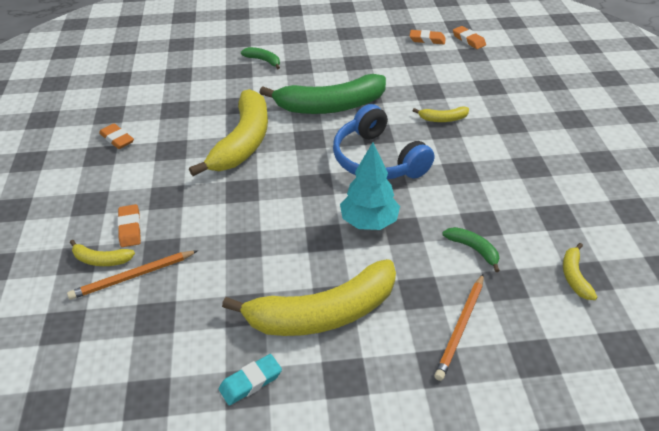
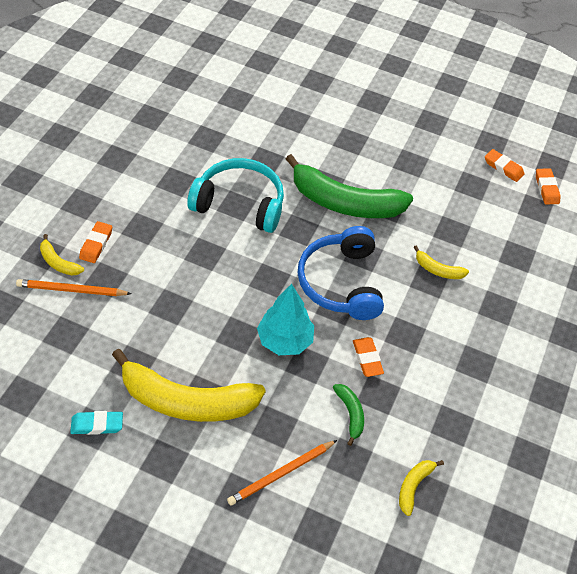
camera: 25 degrees right, 10 degrees up
(117, 139) = (140, 147): orange eraser -> orange eraser (367, 359)
(243, 142) = (240, 203): yellow banana -> turquoise headphones
(263, 61) = (323, 118): green banana -> none

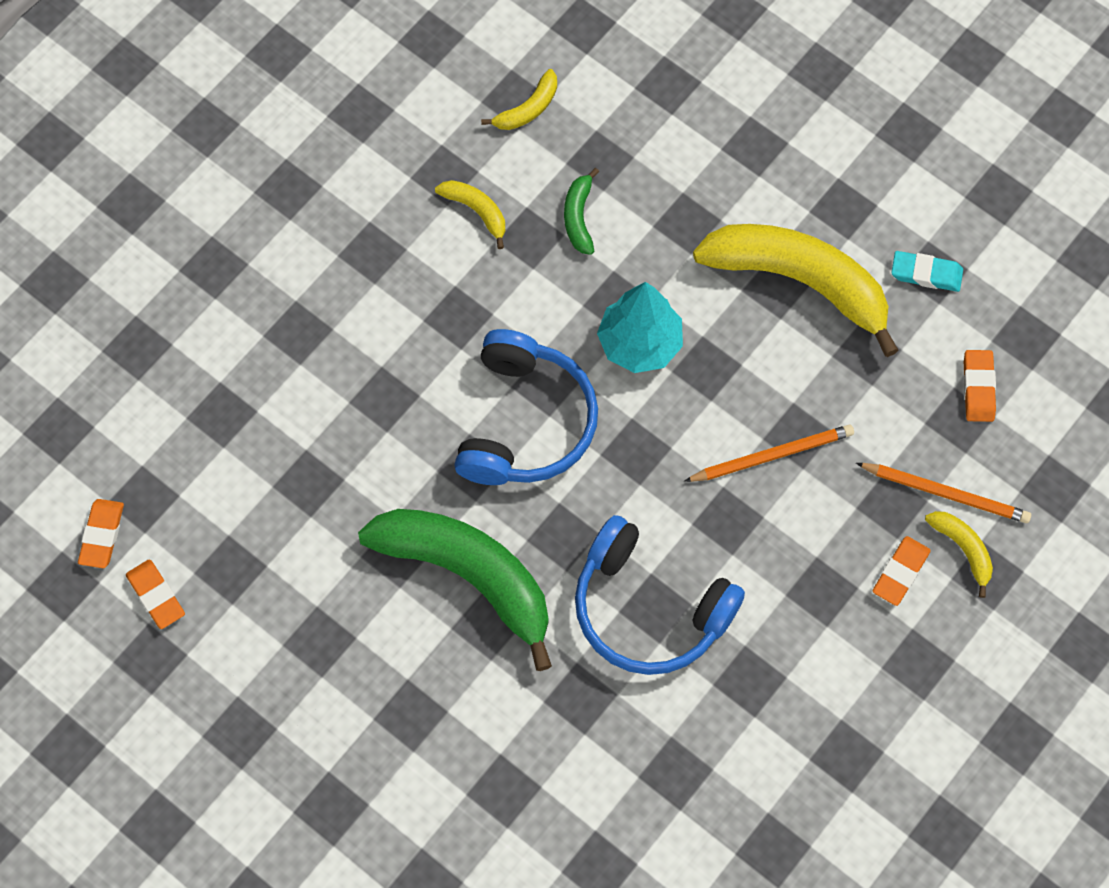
camera: 160 degrees left, 15 degrees up
(240, 203) = (649, 609): turquoise headphones -> blue headphones
(281, 474) = (694, 159): orange pencil -> orange pencil (772, 455)
(367, 359) = (528, 291): orange eraser -> orange eraser (978, 388)
(438, 270) = (363, 414): yellow banana -> yellow banana (476, 211)

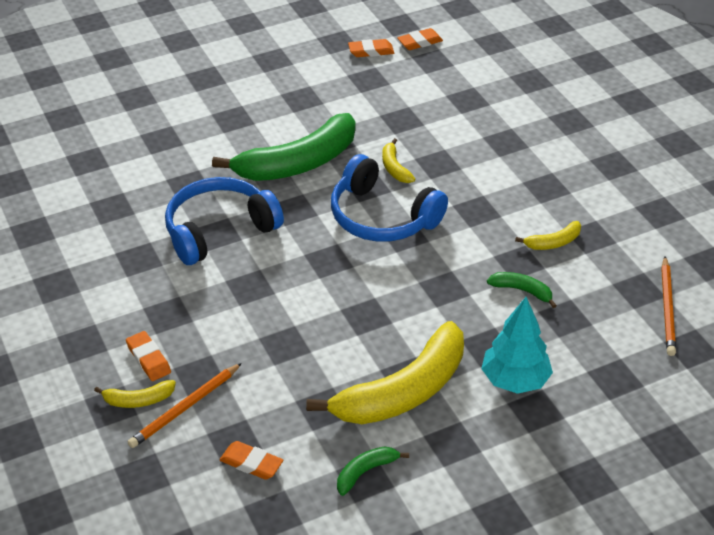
camera: 115 degrees right, 25 degrees down
(102, 535) = (420, 42): orange eraser -> orange eraser turned 60 degrees counterclockwise
(528, 109) = (627, 293): yellow banana -> yellow banana (395, 168)
(640, 343) = (405, 288): turquoise tree -> turquoise tree (514, 380)
(772, 455) = (279, 325): orange pencil -> orange pencil (667, 308)
(926, 274) = (365, 472): turquoise eraser -> green banana

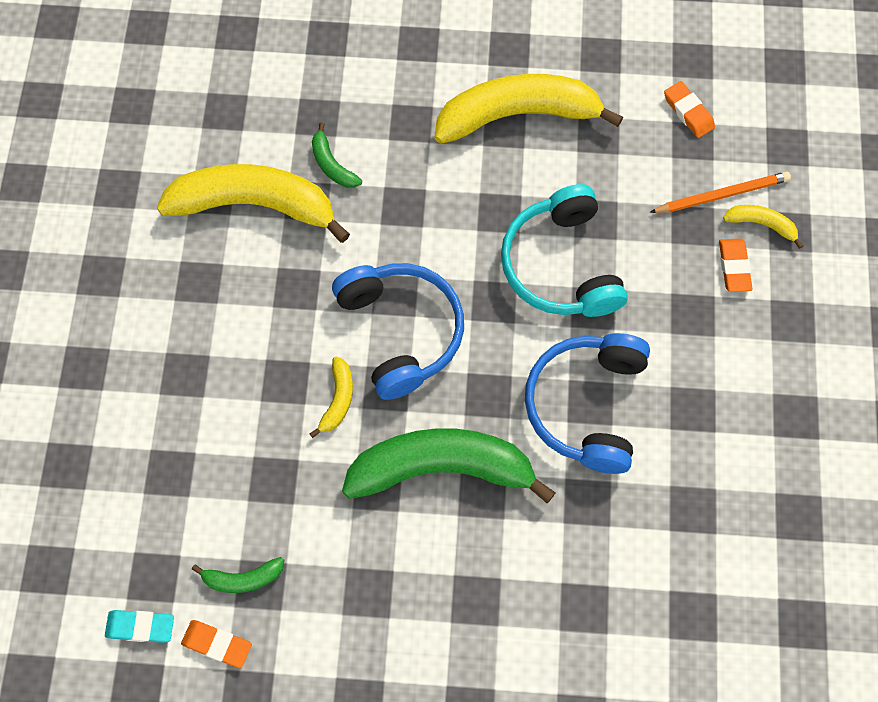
camera: 150 degrees left, 25 degrees up
(219, 230) = (587, 405): blue headphones -> blue headphones turned 105 degrees clockwise
(292, 302) = (561, 265): none -> turquoise headphones
(365, 472) = (597, 58): green banana -> green banana (242, 578)
(420, 42) = (140, 627): orange eraser -> turquoise eraser
(514, 380) = (414, 78): turquoise tree -> none
(553, 242) = (255, 205): yellow banana -> yellow banana, size x2.33
(667, 308) = (218, 79): orange pencil -> none

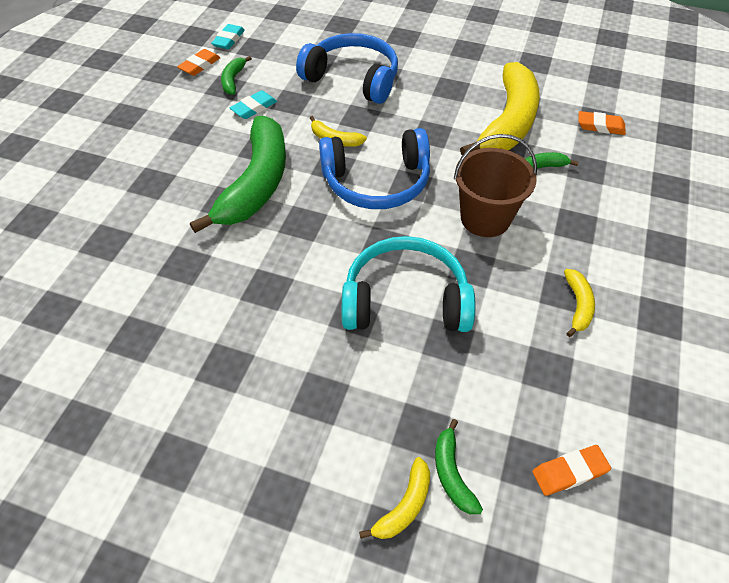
camera: 105 degrees right, 15 degrees down
(299, 525) = (254, 108): none -> turquoise eraser
(426, 209) = (485, 218): none -> brown bucket
(518, 115) = (577, 305): yellow banana -> yellow banana, size x0.43
(587, 405) = (265, 285): blue headphones -> blue headphones (353, 79)
(722, 195) = (452, 473): orange pencil -> green banana
(734, 267) = (360, 456): orange eraser -> orange eraser (600, 126)

